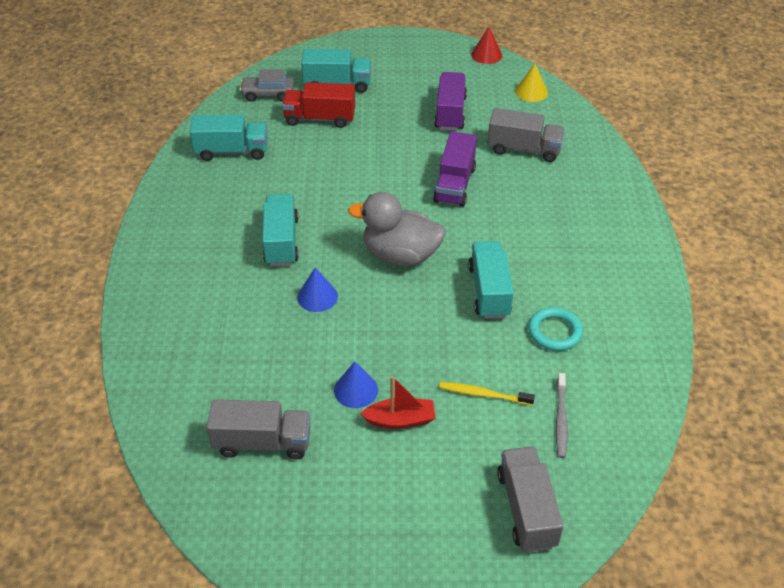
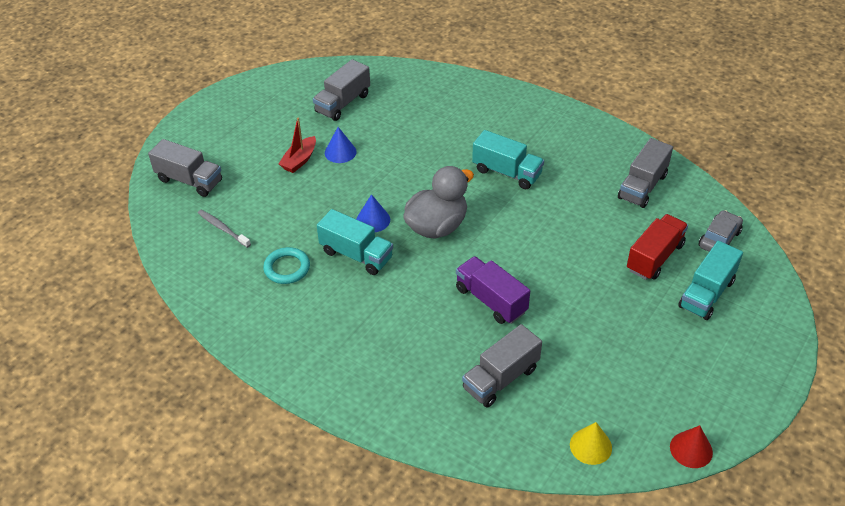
camera: 125 degrees right, 0 degrees up
(232, 151) = (642, 186): turquoise truck -> grey truck
(317, 296) = (435, 168): blue cone -> blue cone (373, 220)
(450, 113) = (599, 355): purple truck -> none
(483, 394) = (278, 204): yellow toothbrush -> none

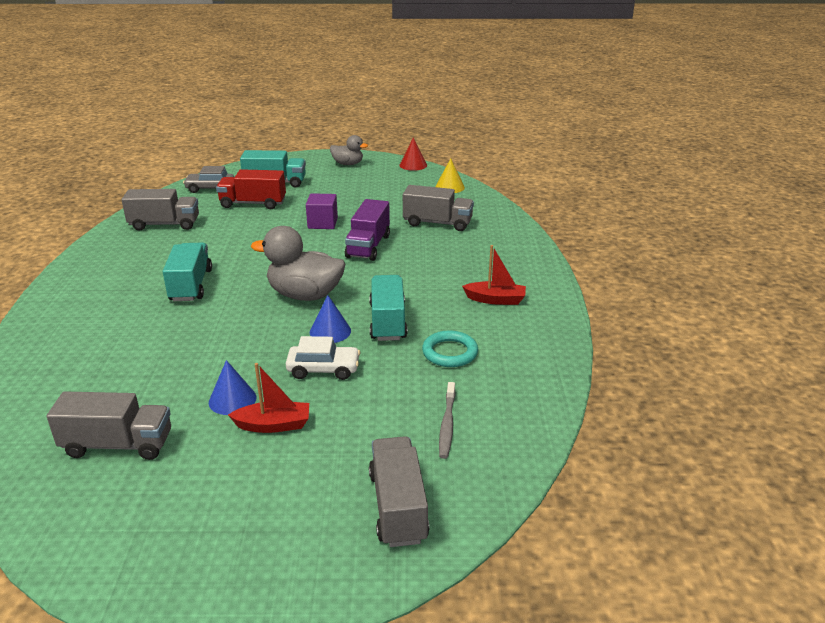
camera: 125 degrees left, 15 degrees down
(325, 335) = (495, 300): none -> red boat
(331, 199) = (323, 369): none -> white car
(567, 289) = (322, 223): none -> purple cube
(733, 383) = (348, 164): none -> grey duck

